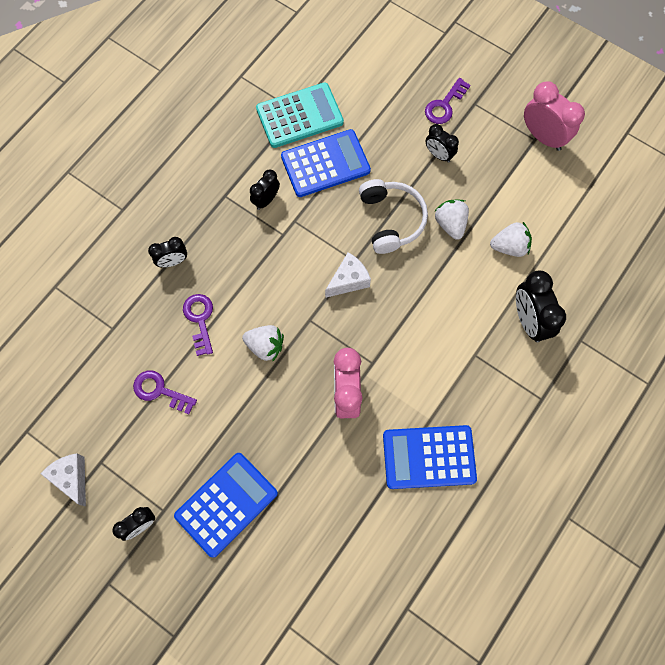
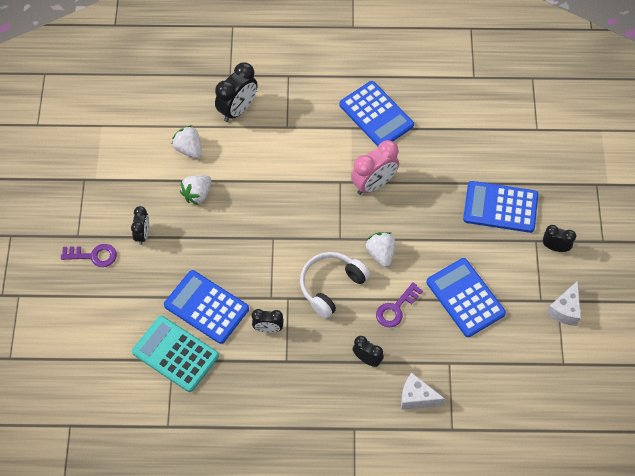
camera: 125 degrees left, 10 degrees down
(160, 391) = (465, 298): purple key -> blue calculator
(348, 280) = (291, 232): white cheese -> white cheese (416, 397)
(391, 220) = (222, 234): white headphones -> white headphones (331, 286)
(543, 137) = (78, 175): pink clock -> none

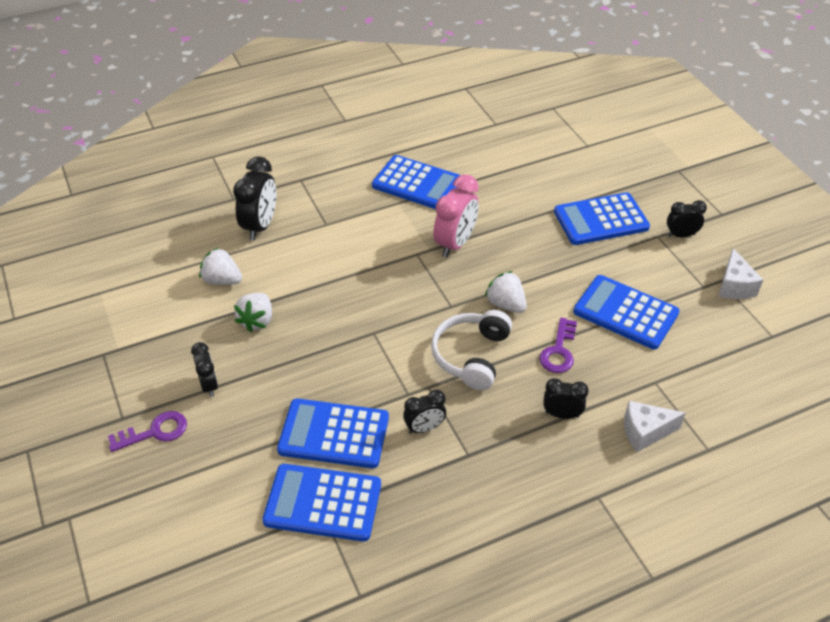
camera: 25 degrees left, 15 degrees down
(175, 354) = (323, 503): turquoise calculator -> blue calculator

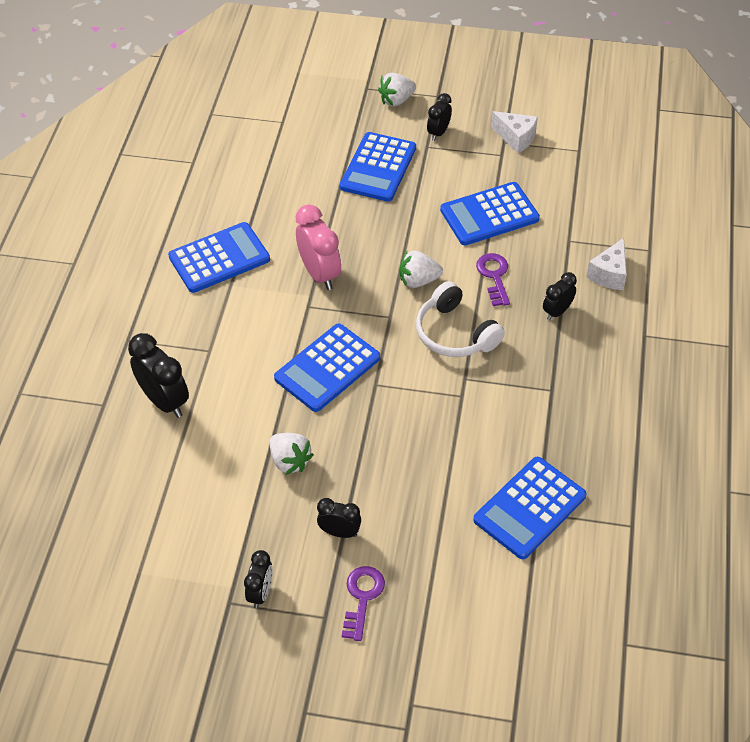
camera: 55 degrees left, 5 degrees up
(222, 280) = (213, 464): white strawberry -> white strawberry (396, 100)
(334, 434) = (465, 467): blue calculator -> blue calculator (327, 368)
(424, 428) = (505, 403): black clock -> black clock (260, 593)
(559, 350) = (494, 276): purple key -> purple key turned 150 degrees counterclockwise

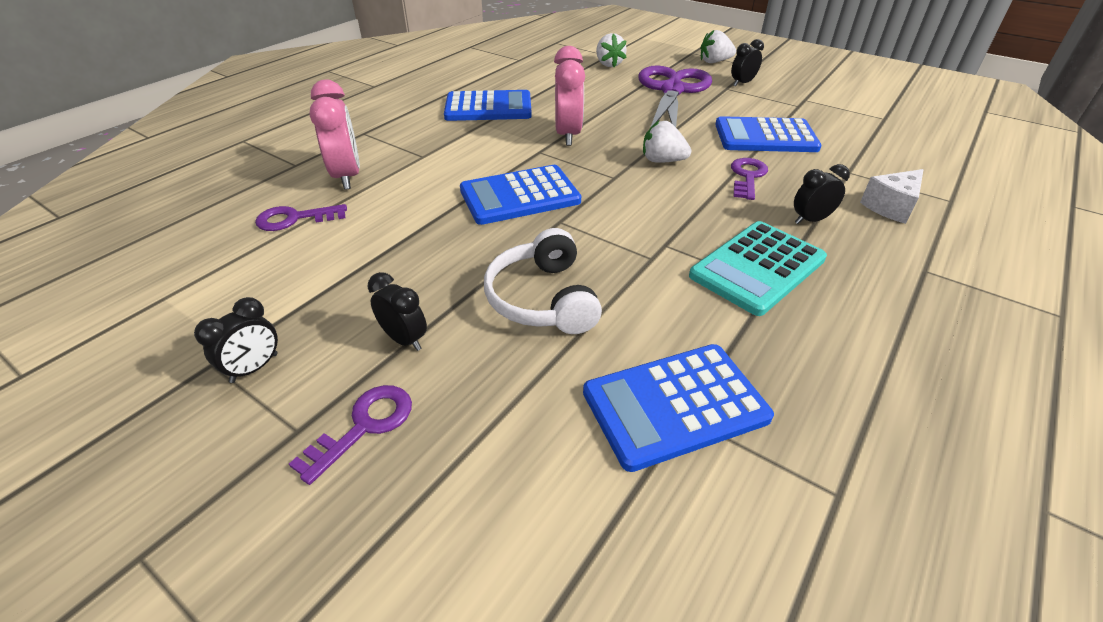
camera: 25 degrees right, 10 degrees down
(165, 401) = (347, 177): black clock -> pink clock
(165, 464) = (295, 219): none -> purple key
(290, 461) = (414, 255): white strawberry -> white strawberry (609, 64)
(378, 168) = (672, 90): blue calculator -> purple scissors
(455, 333) = (677, 206): white headphones -> white headphones (543, 299)
(516, 138) = (818, 99): white cheese -> none
(537, 376) = (757, 268): none -> turquoise calculator

